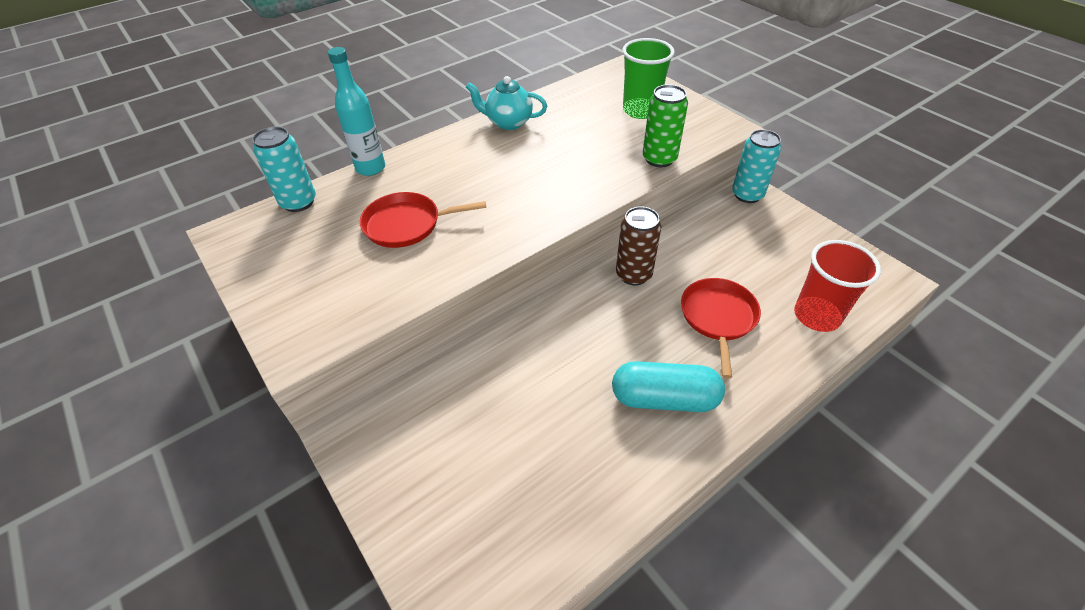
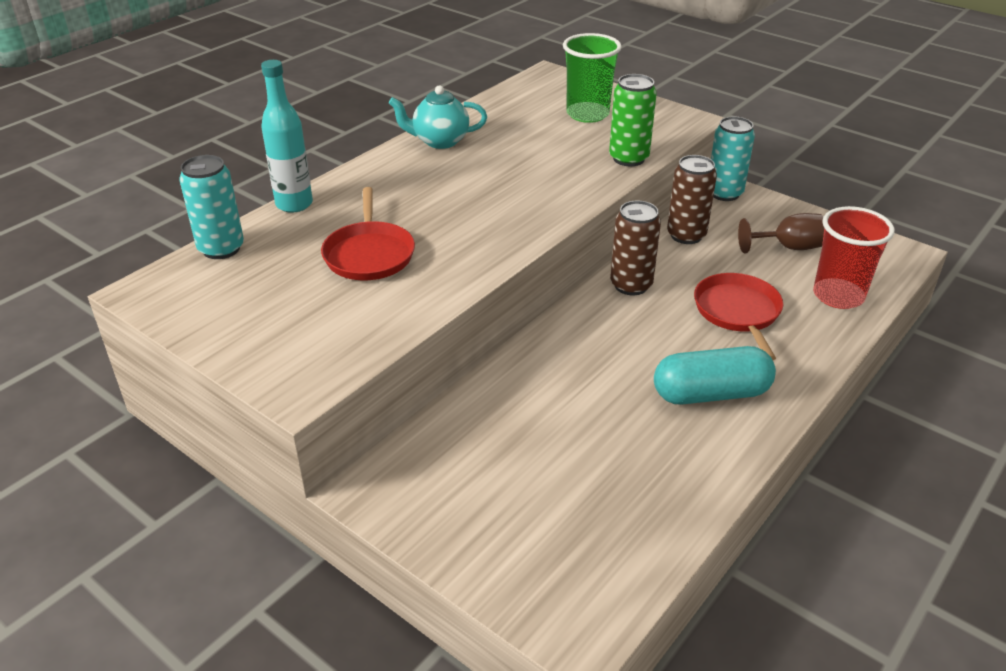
camera: 15 degrees left, 10 degrees down
(407, 224) = (369, 254): red pan -> red pan turned 75 degrees counterclockwise
(699, 232) = (686, 235): none -> brown can
(786, 258) = (787, 247): none -> brown goblet

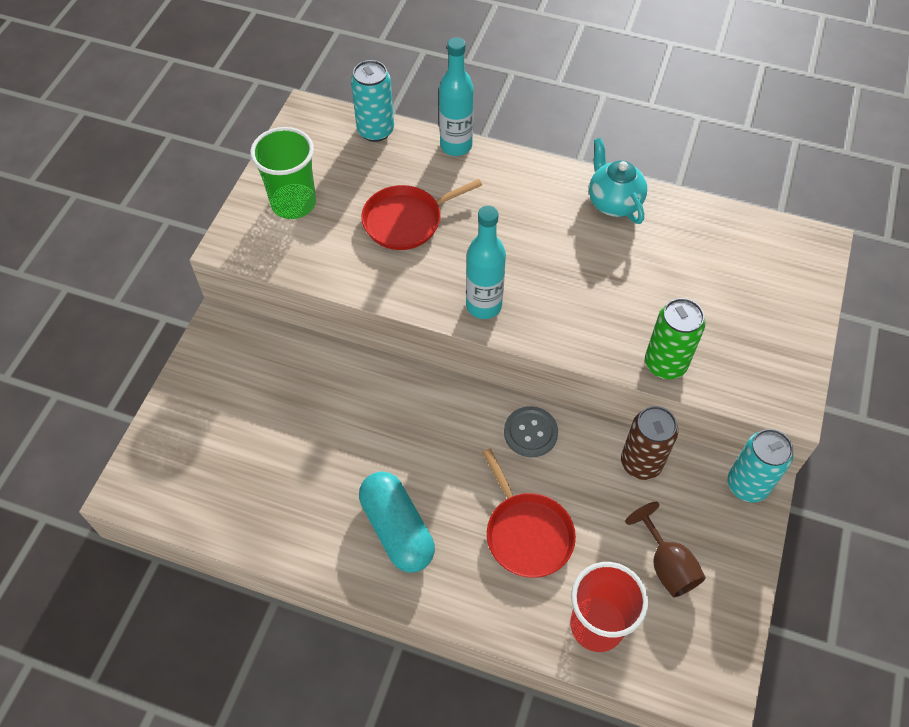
camera: 70 degrees right, 20 degrees up
(512, 231) = (483, 306): none -> turquoise bottle
(587, 114) = (742, 304): green cup -> green cup (293, 203)
(631, 285) = (530, 432): brown can -> grey button
(738, 312) = (527, 533): red pan -> red pan turned 90 degrees clockwise

